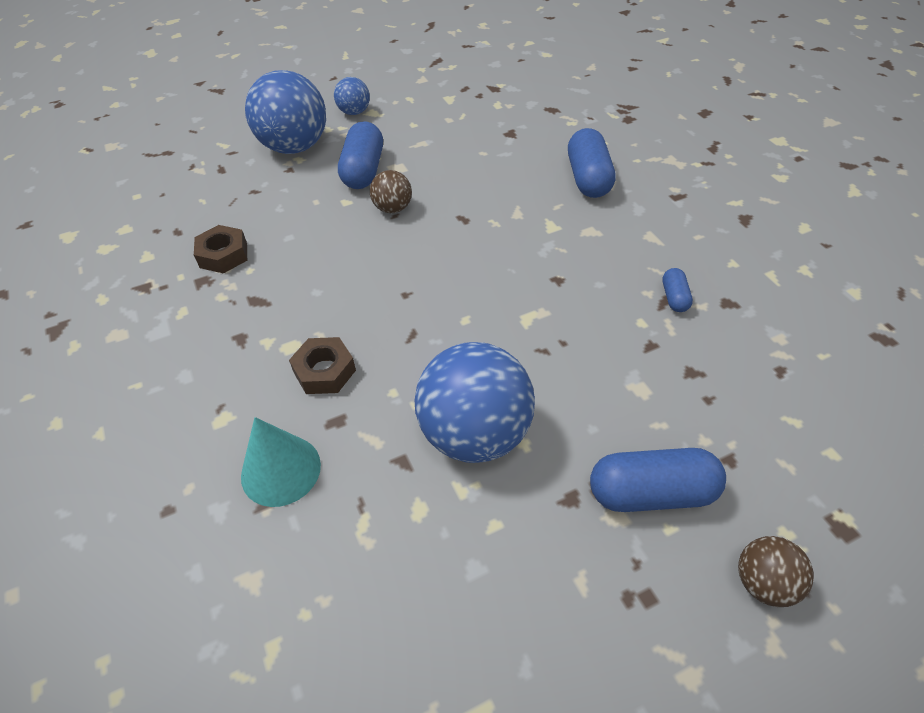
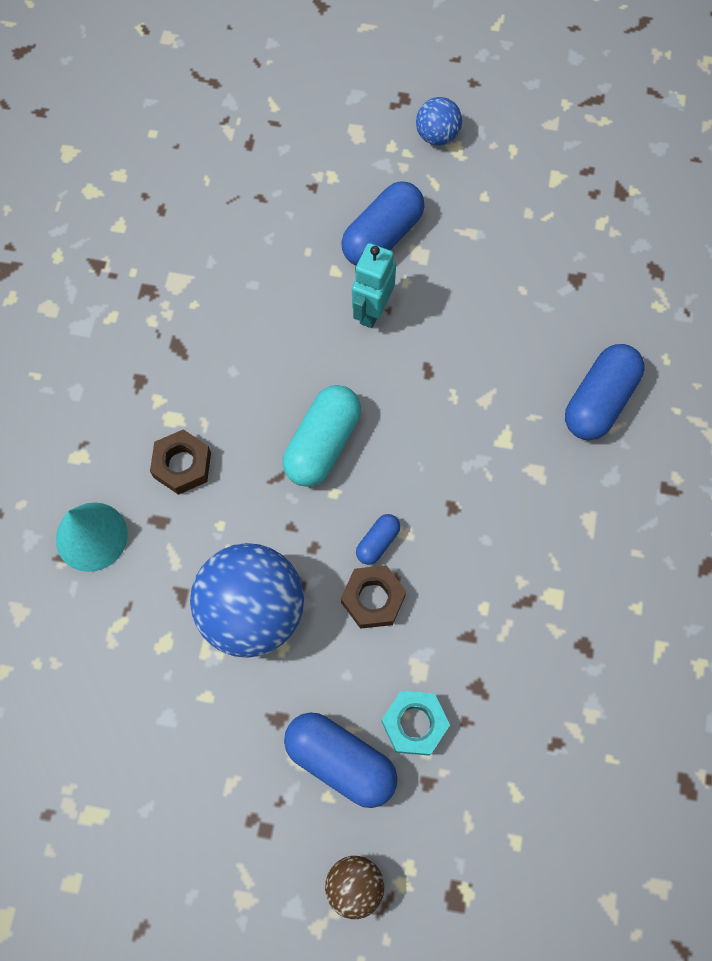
camera: 35 degrees right, 20 degrees up
(223, 255) = (183, 269): brown nut -> brown nut (373, 599)
(295, 147) = (339, 155): blue ball -> none
(393, 208) = (372, 311): brown ball -> turquoise robot
(428, 296) = (323, 444): none -> turquoise capsule
(674, 297) = (539, 604): blue capsule -> blue capsule (377, 542)
(676, 426) = (414, 724): none -> turquoise nut

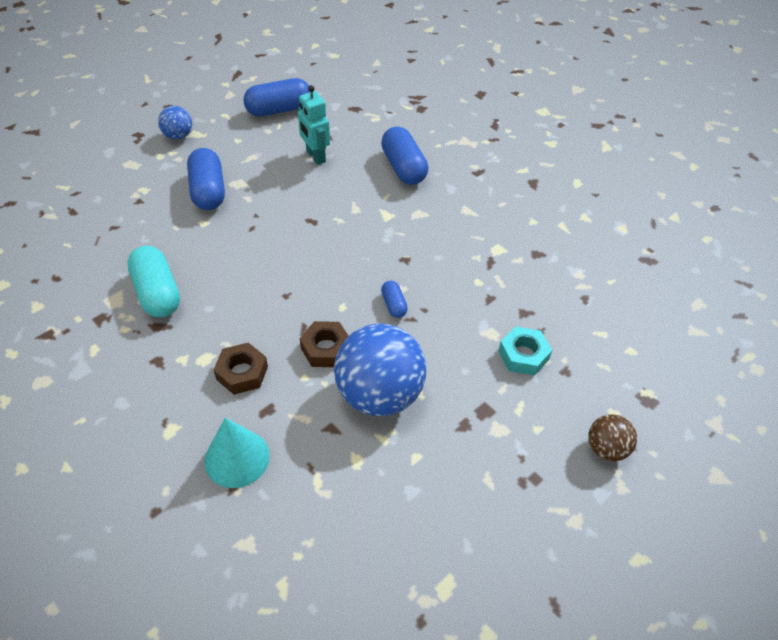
camera: 55 degrees left, 20 degrees down
(323, 444) = (305, 293): turquoise capsule -> turquoise capsule (158, 293)
(341, 760) = (518, 407): blue capsule -> blue capsule (279, 110)
(372, 311) = (248, 222): turquoise robot -> turquoise robot (315, 156)
(373, 599) = (427, 328): brown nut -> brown nut (326, 349)

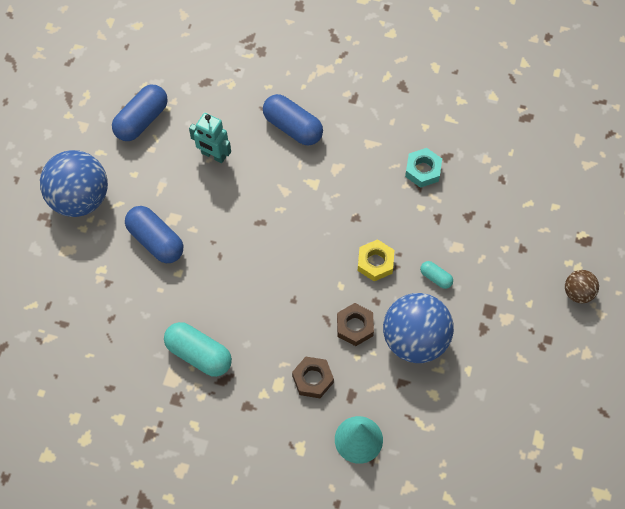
camera: 30 degrees left, 15 degrees up
(178, 136) = (80, 198): blue ball -> blue ball, size x2.03
(393, 305) = (375, 263): blue capsule -> yellow nut
(447, 349) = (436, 277): none -> turquoise capsule
(523, 355) = (488, 252): turquoise nut -> turquoise nut (423, 170)

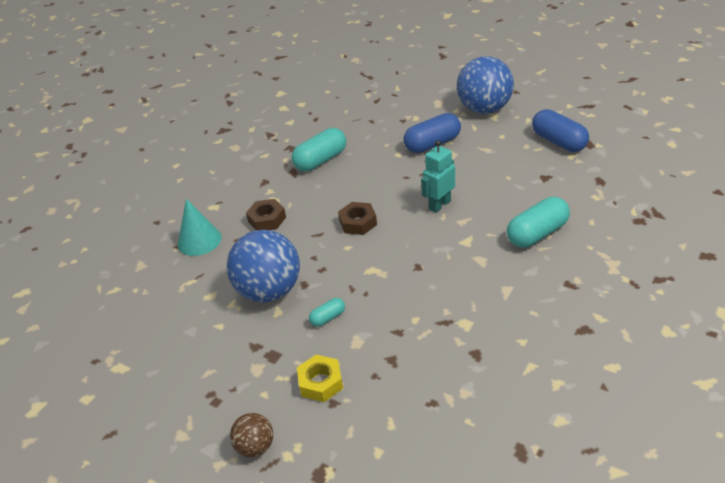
camera: 110 degrees right, 25 degrees down
(213, 155) = (512, 180): turquoise robot -> turquoise robot (439, 205)
(292, 127) = (537, 234): blue capsule -> turquoise capsule
(355, 326) = (302, 251): brown nut -> brown nut (358, 223)
(375, 263) = (362, 274): yellow nut -> yellow nut (320, 382)
(423, 170) = (462, 329): turquoise nut -> none

